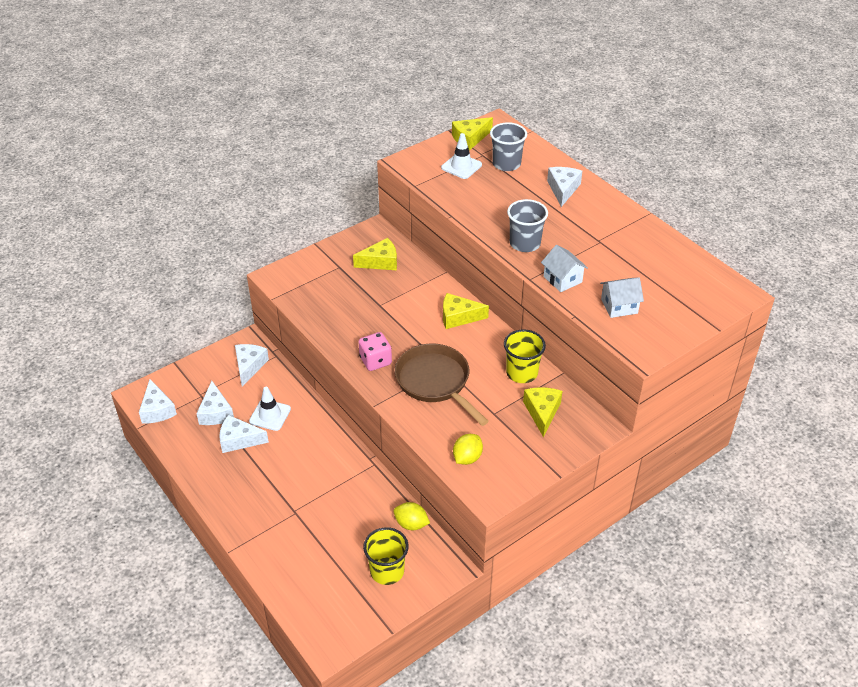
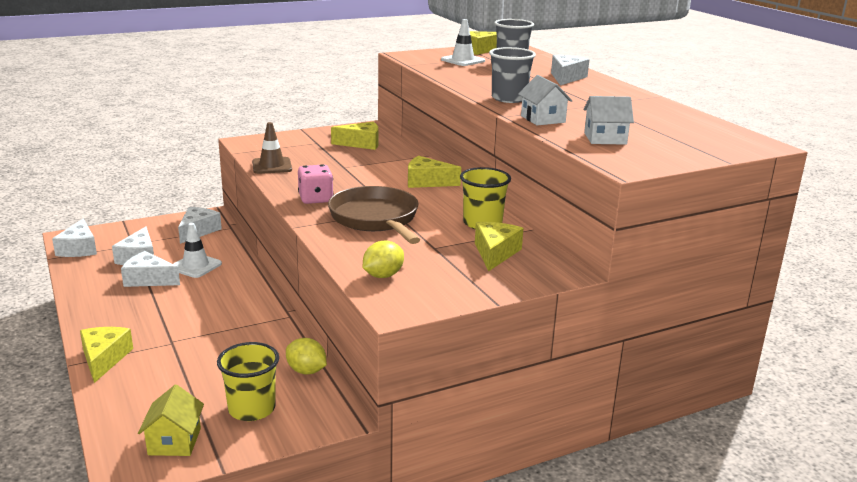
camera: 10 degrees right, 20 degrees down
(252, 540) = (104, 359): none -> yellow cheese
(317, 315) = (272, 166): none -> brown traffic cone
(346, 613) = (174, 441): none -> yellow house

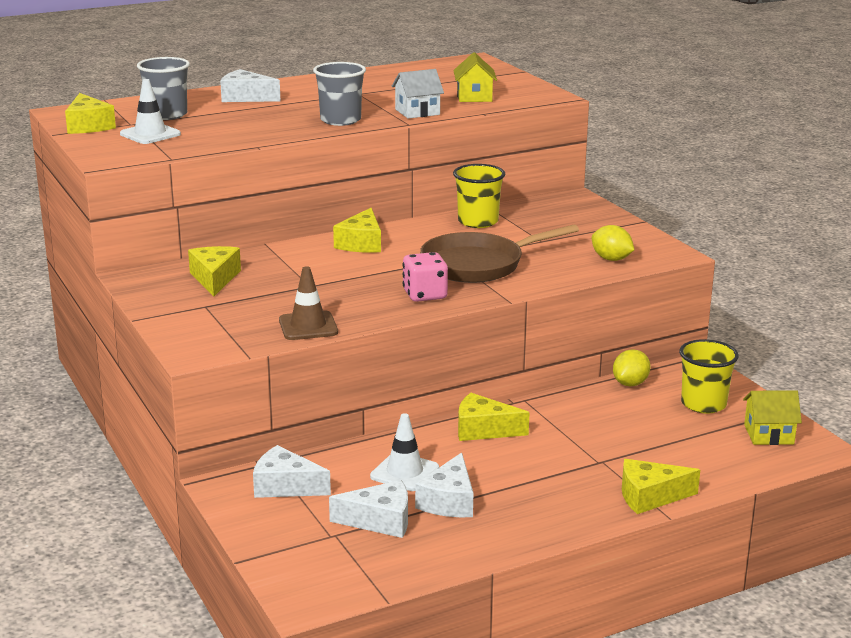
camera: 90 degrees left, 0 degrees up
(79, 249) = (352, 580): white cheese -> none
(495, 253) = (546, 219): yellow cheese -> yellow cheese (483, 430)
(605, 138) = (474, 97): white house -> yellow house

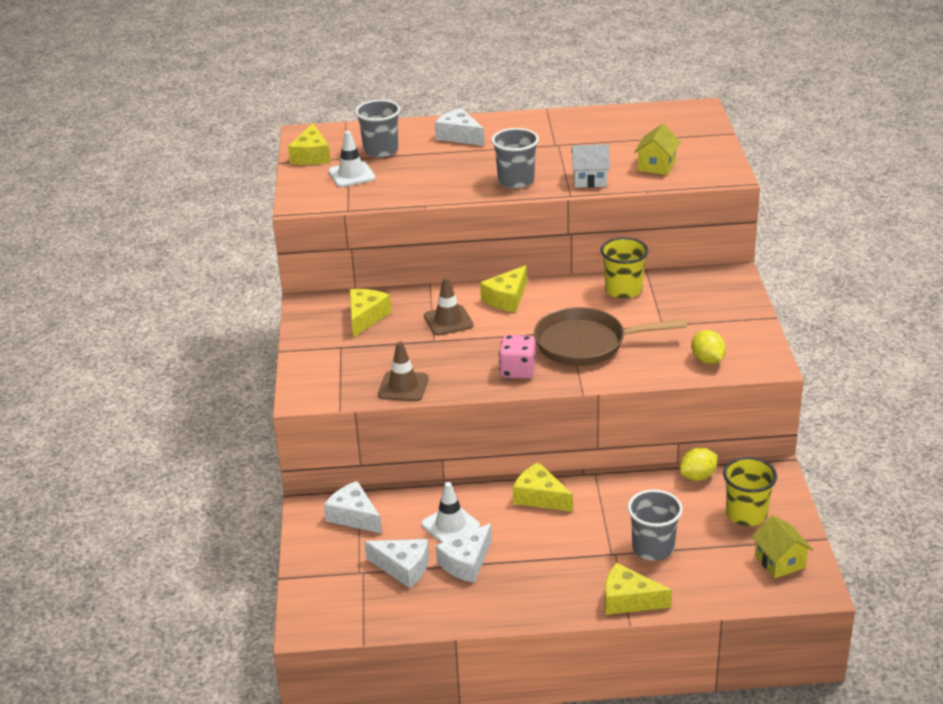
camera: 25 degrees right, 10 degrees up
(312, 268) = (448, 321): none -> brown traffic cone
(637, 448) = (653, 548): none -> grey cup
(768, 434) = (780, 561): yellow house -> yellow house turned 45 degrees clockwise

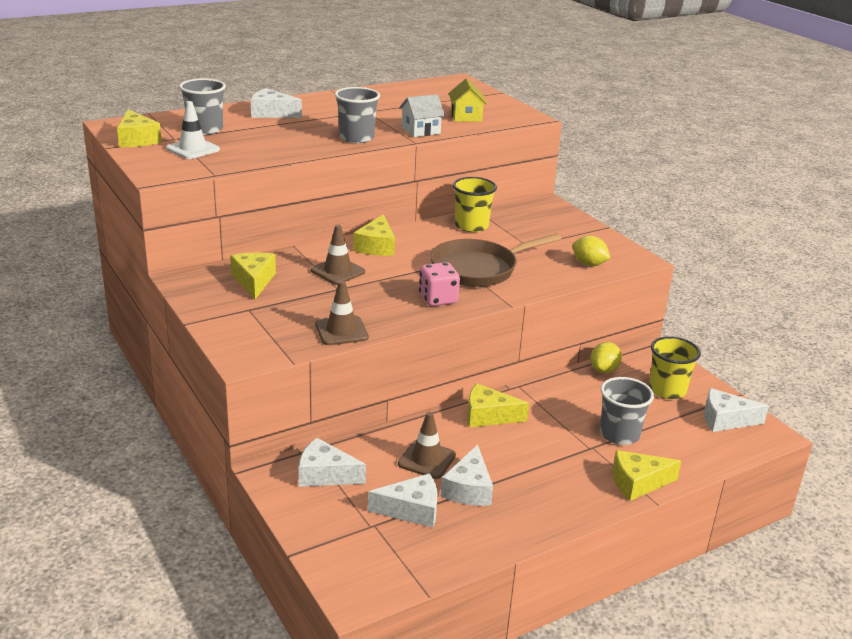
camera: 30 degrees left, 5 degrees down
(450, 525) = (427, 459): white traffic cone -> brown traffic cone
(780, 561) = (725, 420): yellow house -> white cheese

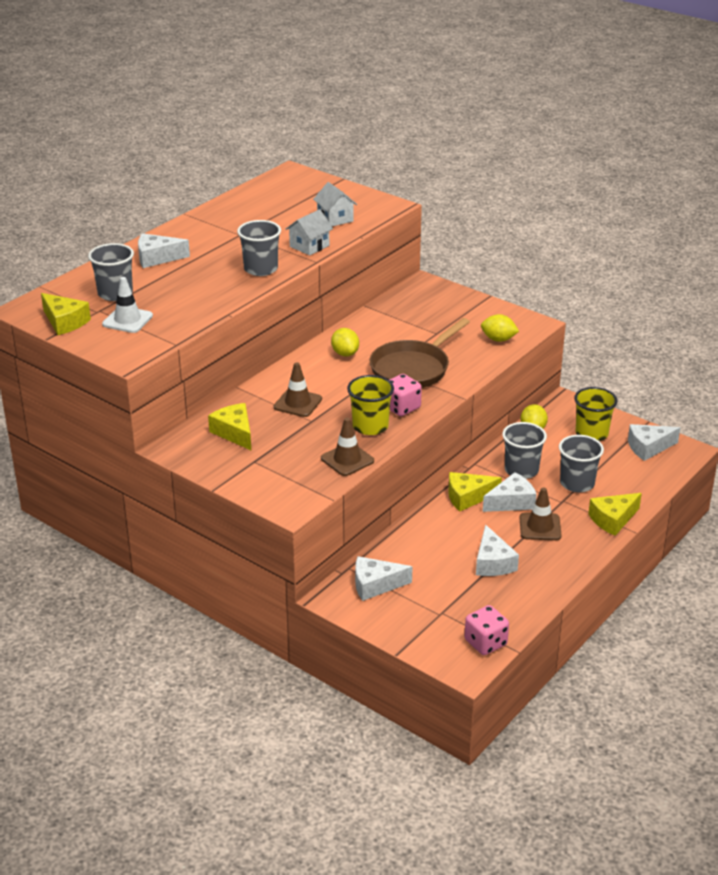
camera: 20 degrees left, 5 degrees up
(376, 246) = (310, 368): yellow cheese -> none
(398, 574) = (485, 643): none -> pink dice
(412, 510) = (462, 592): white cheese -> white cheese (511, 502)
(421, 242) = (345, 353): none -> yellow lemon
(427, 459) = (445, 548): brown traffic cone -> brown traffic cone (540, 527)
(466, 117) = (335, 218): yellow house -> white house
(471, 226) = (375, 325): yellow cup -> yellow cup (370, 426)
(565, 405) = (521, 470): none -> grey cup

